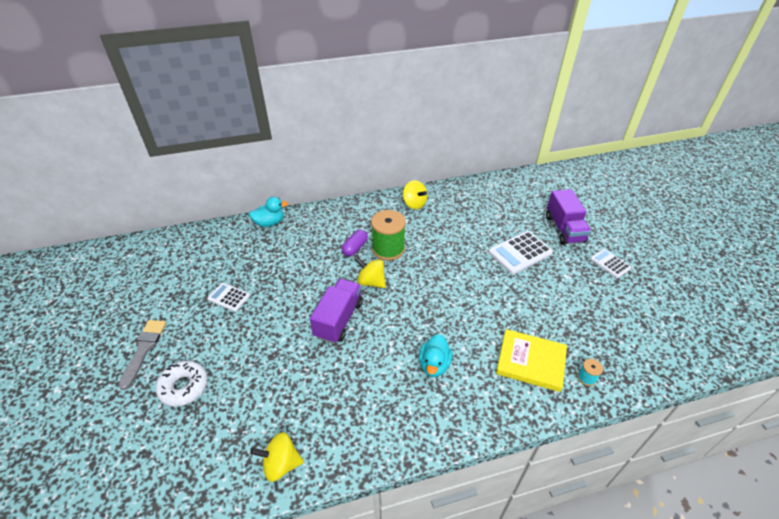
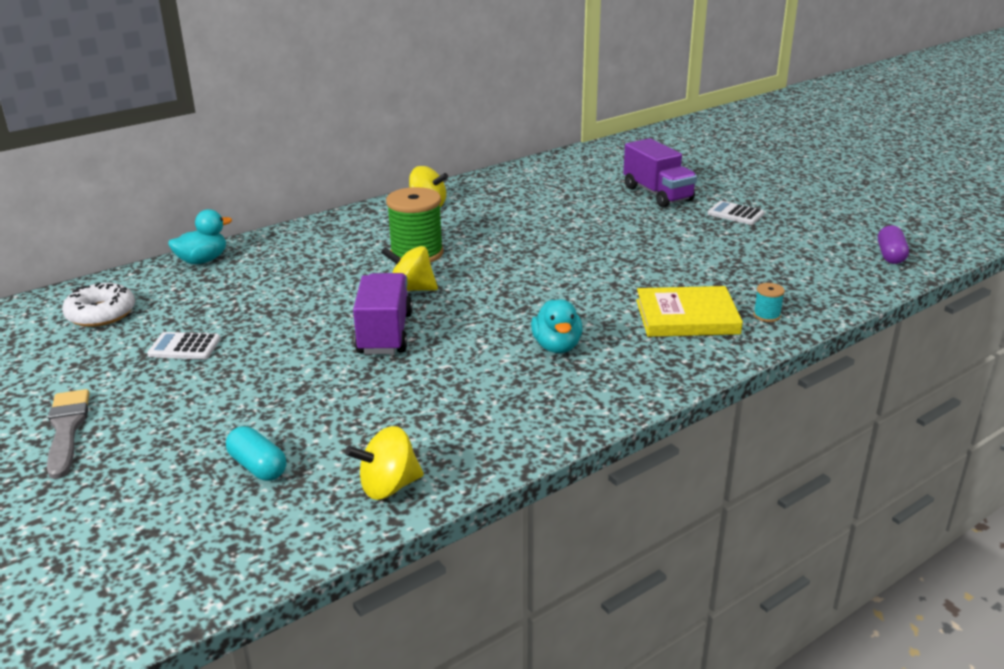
camera: 20 degrees left, 15 degrees down
(184, 387) = (170, 451): white donut -> white donut (101, 314)
(221, 418) = (258, 467): none -> turquoise capsule
(355, 248) = (363, 261): purple capsule -> purple capsule (890, 255)
(520, 253) = (611, 225): white calculator -> none

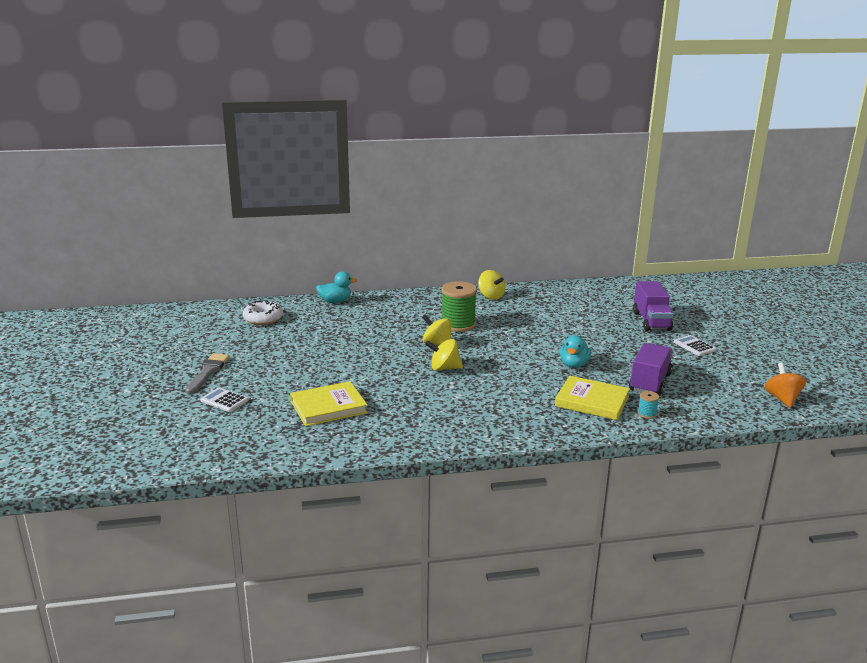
camera: 25 degrees right, 5 degrees down
(184, 347) = (291, 346): white calculator -> white calculator (224, 400)
(258, 467) = (282, 414): turquoise capsule -> none
(326, 431) = (328, 407): none -> yellow book
(385, 334) = (401, 365): purple truck -> purple truck (650, 382)
(388, 487) = (337, 442): yellow spinning top -> yellow spinning top (444, 368)
(557, 346) = (493, 397): turquoise duck -> turquoise duck (574, 365)
(890, 255) = (782, 399): purple capsule -> orange spinning top

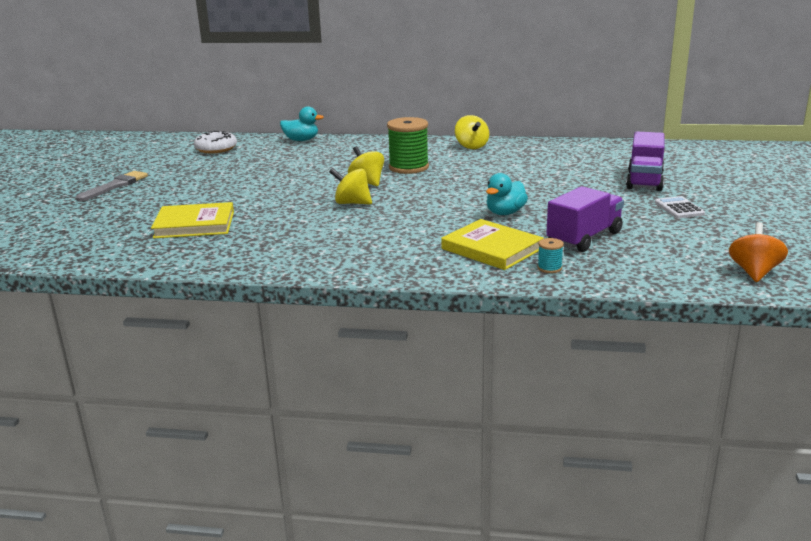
camera: 20 degrees right, 0 degrees up
(224, 400) = (103, 209): white calculator -> none

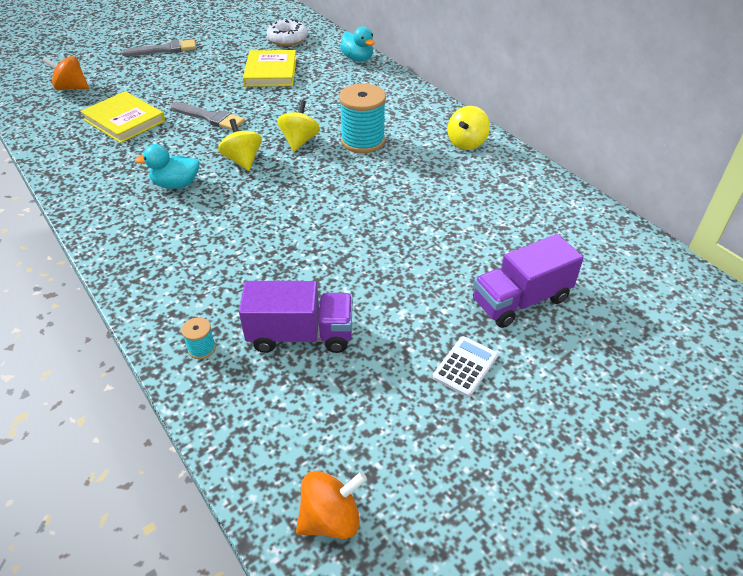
camera: 45 degrees right, 20 degrees up
(82, 231) = (71, 88): none -> orange spinning top
(267, 198) = (210, 118): none -> grey brush
(408, 167) = (363, 141): green spool -> turquoise spool
(492, 249) = (215, 289): yellow book -> yellow book (271, 72)
(505, 213) = (312, 252): turquoise duck -> turquoise duck (176, 184)

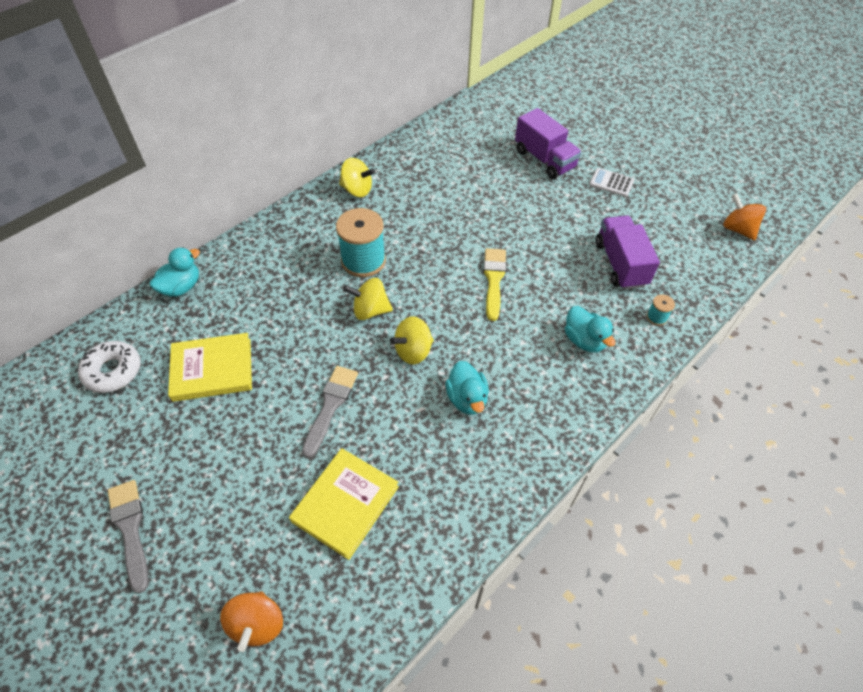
camera: 100 degrees left, 10 degrees up
(200, 274) = (584, 340): none -> turquoise duck
(310, 220) = (494, 280): none -> yellow brush

